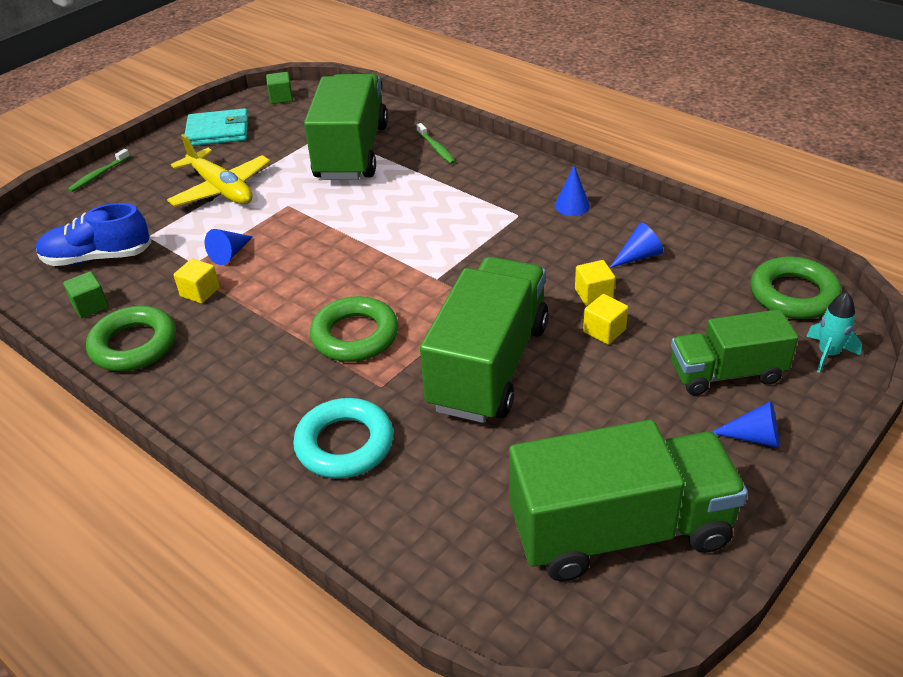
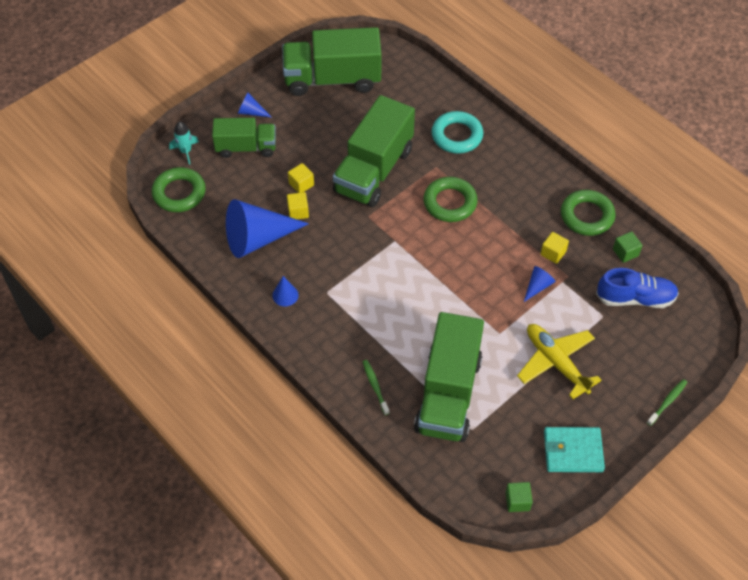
camera: 175 degrees left, 15 degrees up
(638, 256) = (258, 238): blue cone -> blue cone, size x2.27

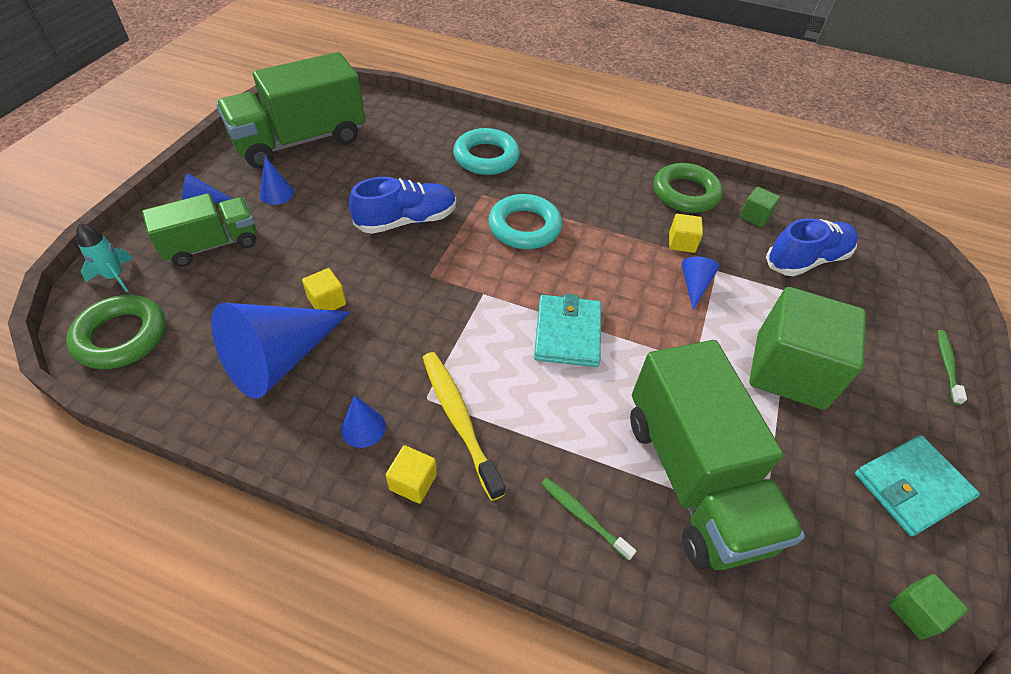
camera: 30 degrees left, 5 degrees down
(299, 120) = (276, 193): none -> blue cone
(301, 184) = (315, 266): yellow cube -> yellow cube (413, 482)
(338, 311) = (459, 420): none -> yellow toothbrush
(374, 170) = (407, 221): green truck -> blue shoe
(431, 286) = (567, 333): none -> turquoise wallet
(450, 203) = (524, 227): green ring -> turquoise ring
(556, 362) = (789, 370): yellow plane -> green cube

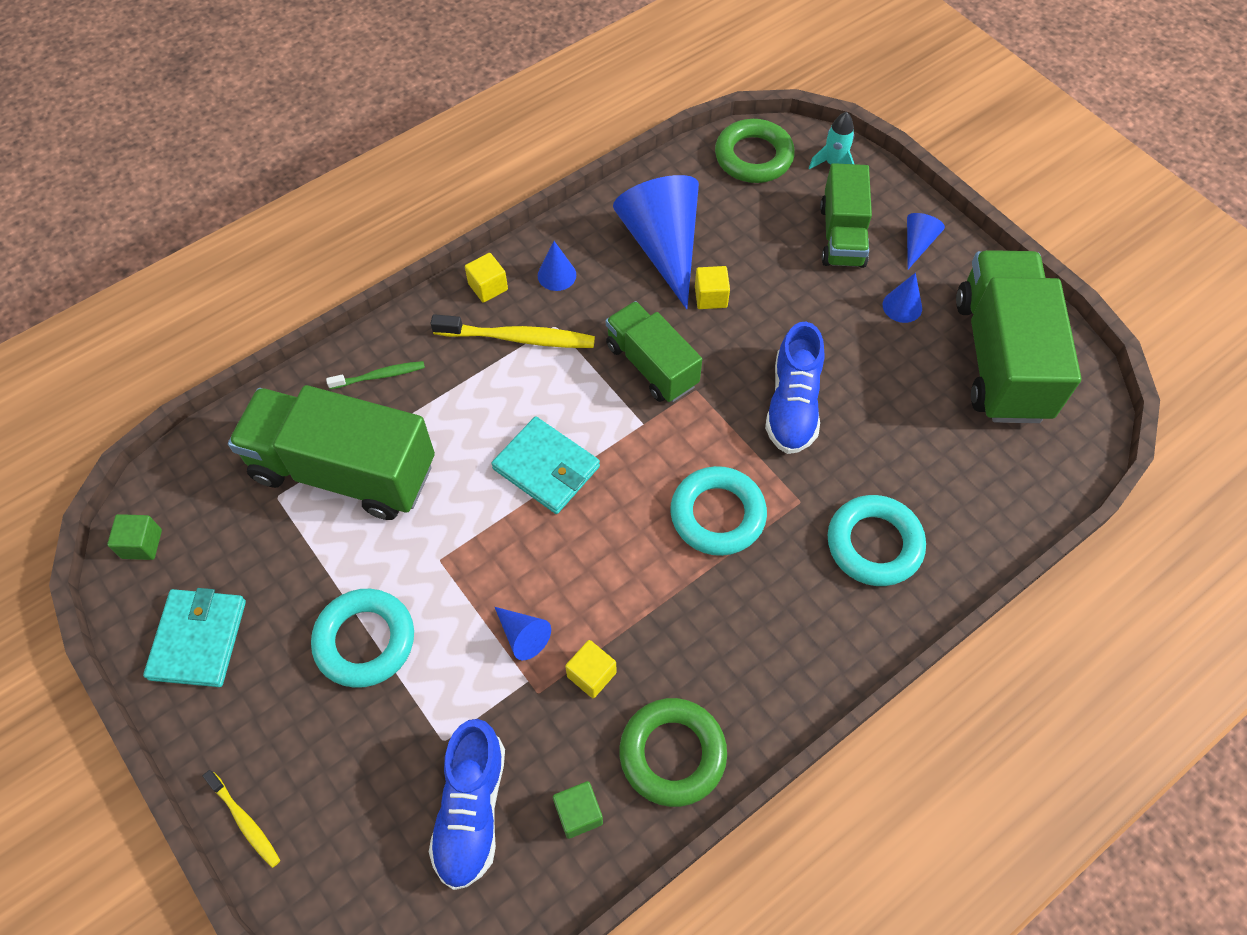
camera: 125 degrees right, 10 degrees up
(424, 310) = (651, 365): none -> green truck
(789, 370) = (365, 641): green cube -> turquoise ring
(946, 365) = (245, 821): green toothbrush -> yellow toothbrush

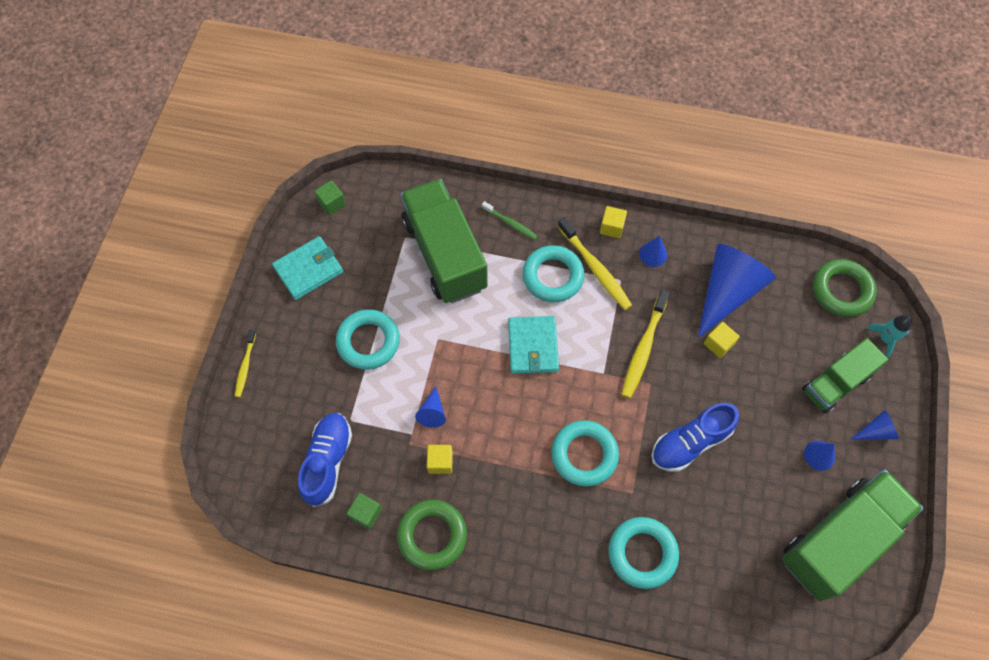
camera: 50 degrees right, 5 degrees up
(471, 810) = (328, 461): blue shoe -> blue shoe turned 135 degrees clockwise
(485, 384) = (553, 276): none -> turquoise ring
(651, 365) = (643, 348): green truck -> yellow toothbrush

